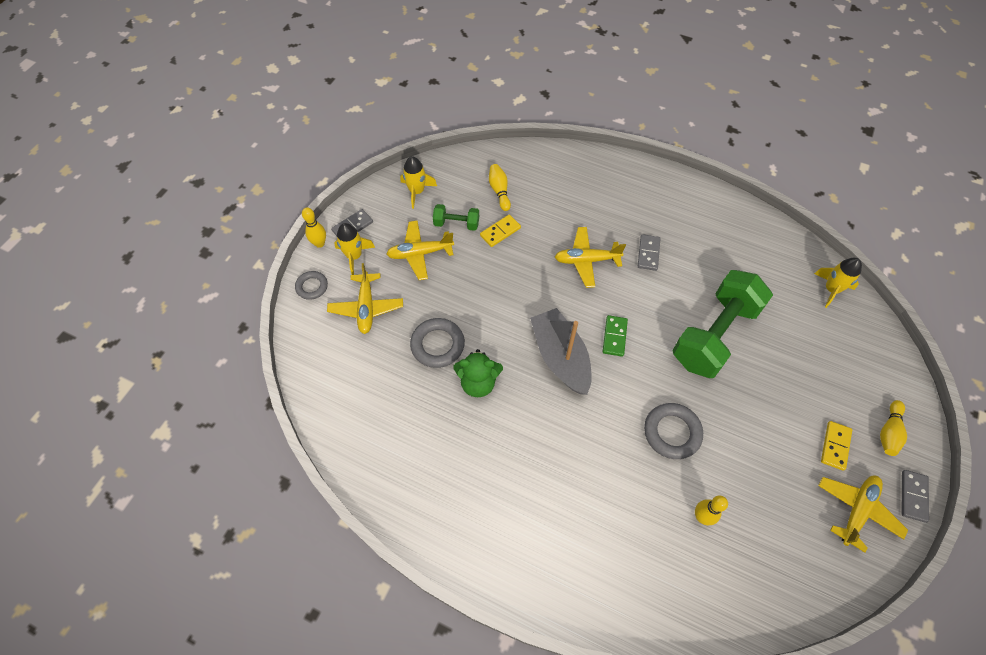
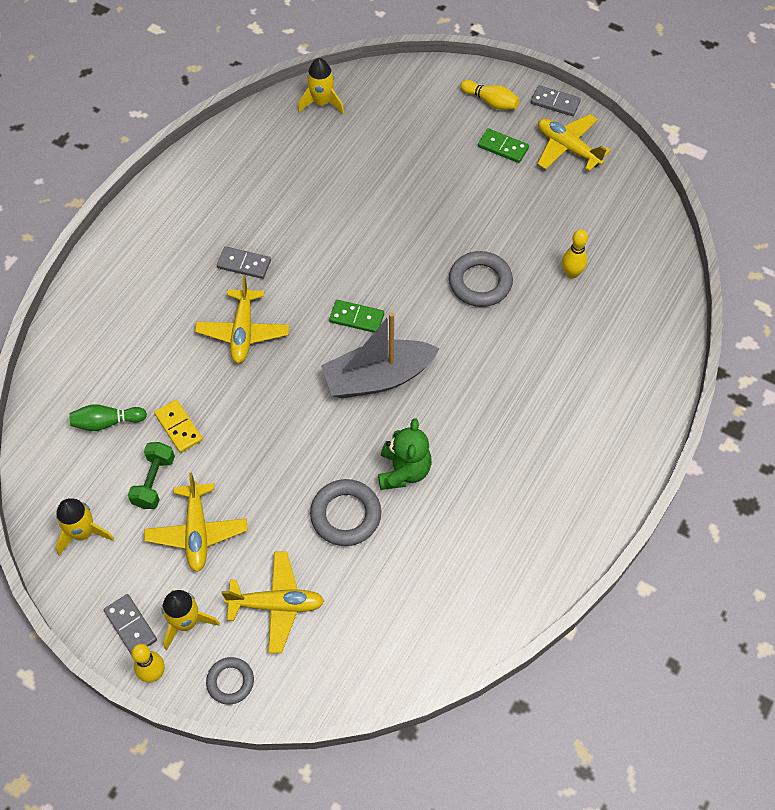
camera: 85 degrees left, 0 degrees up
(499, 191) = (107, 422): yellow bowling pin -> green bowling pin
(714, 335) = (366, 221): green dumbbell -> none
(835, 446) = (502, 147): yellow domino -> green domino

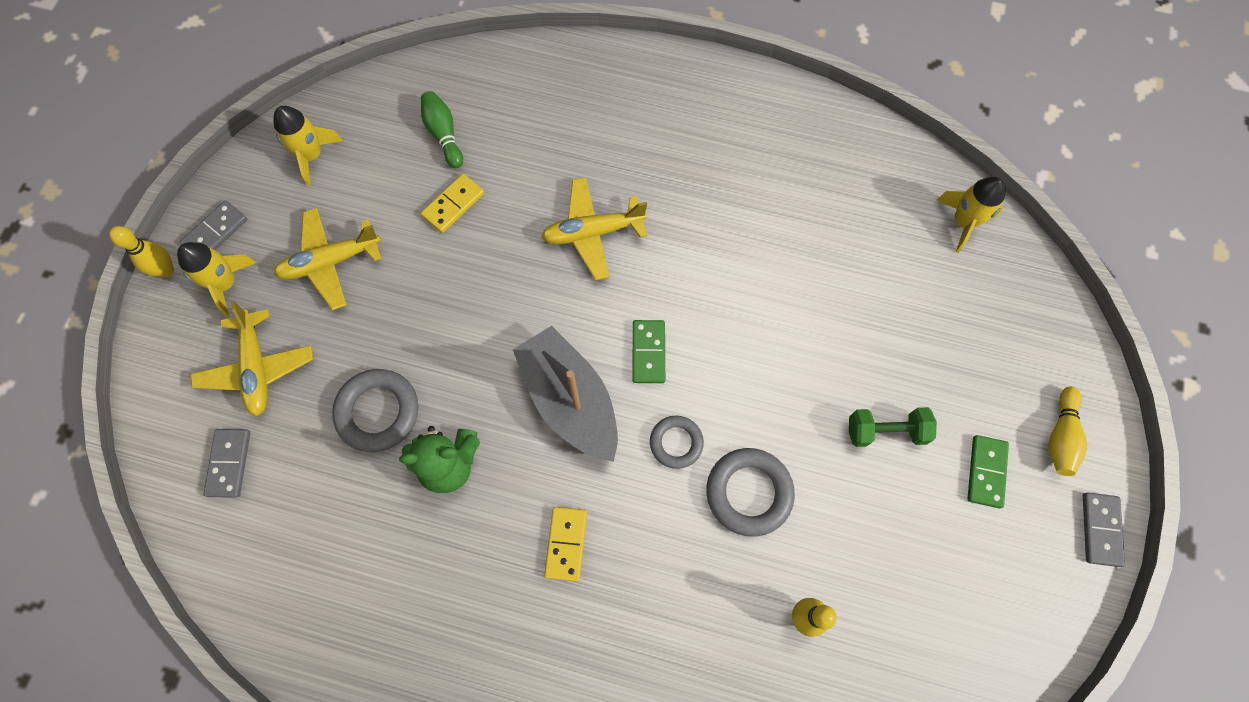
camera: 75 degrees right, 10 degrees up
(154, 482) = (382, 202): green dumbbell -> green dumbbell (885, 431)
(230, 682) = (164, 347): grey ring -> grey ring (676, 443)
(244, 264) = (686, 206): grey domino -> grey domino (229, 463)
(486, 403) = (566, 544): none -> yellow domino
(568, 148) = (1023, 566): yellow plane -> none

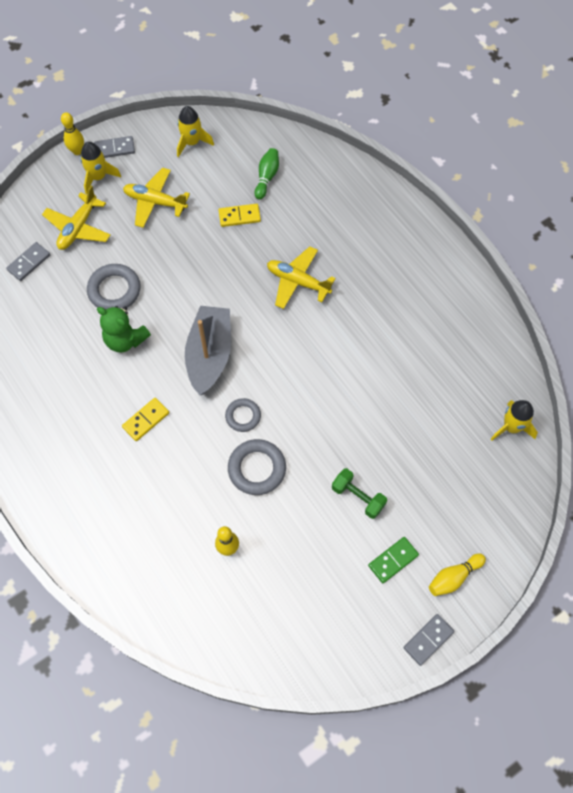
camera: 40 degrees right, 5 degrees down
(648, 352) = (270, 362): green domino -> none

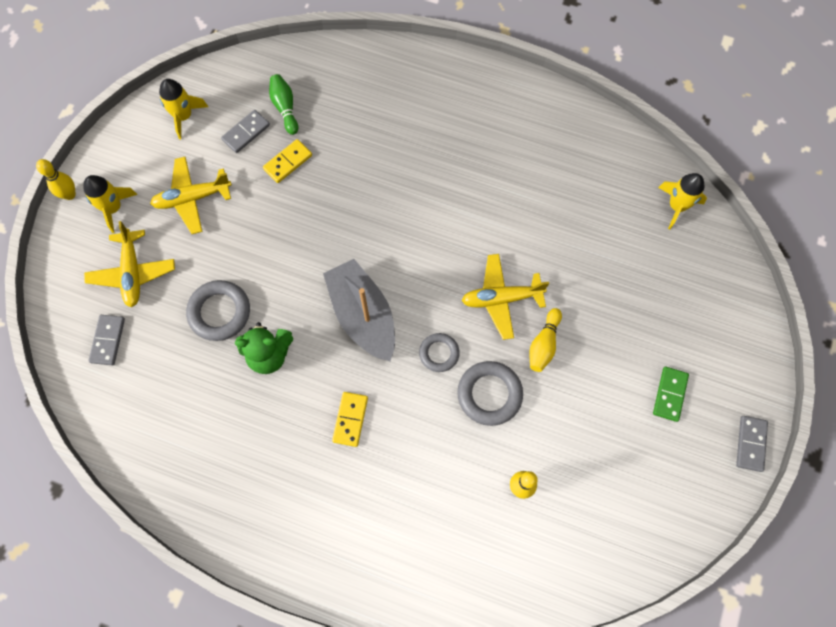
camera: 35 degrees left, 5 degrees up
(114, 149) = (108, 169): grey domino -> grey domino (246, 133)
(298, 282) = (392, 191): yellow plane -> yellow plane (501, 299)
(358, 497) = (597, 358): green dumbbell -> none
(454, 577) = (730, 373): yellow bowling pin -> yellow bowling pin (543, 344)

